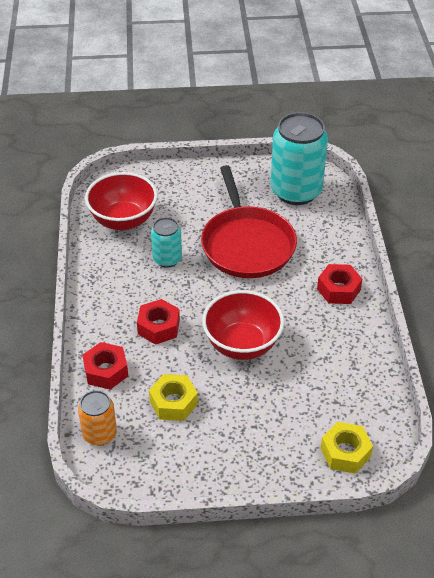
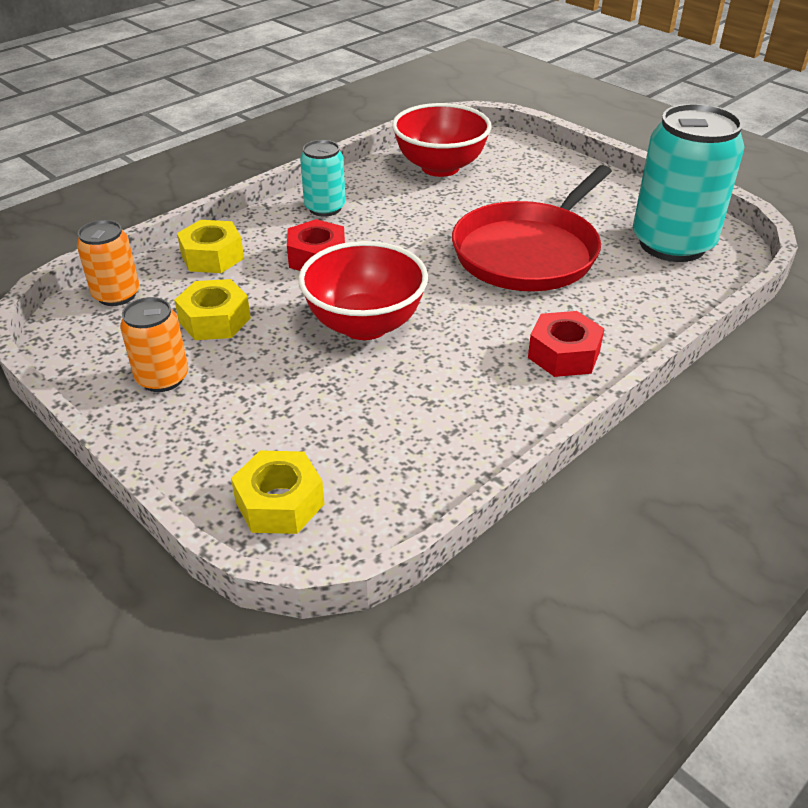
camera: 50 degrees right, 5 degrees down
(106, 371) = (212, 256): red nut -> yellow nut
(167, 259) = (425, 216): turquoise can -> turquoise can (325, 208)
(205, 451) = (162, 378): none -> orange can

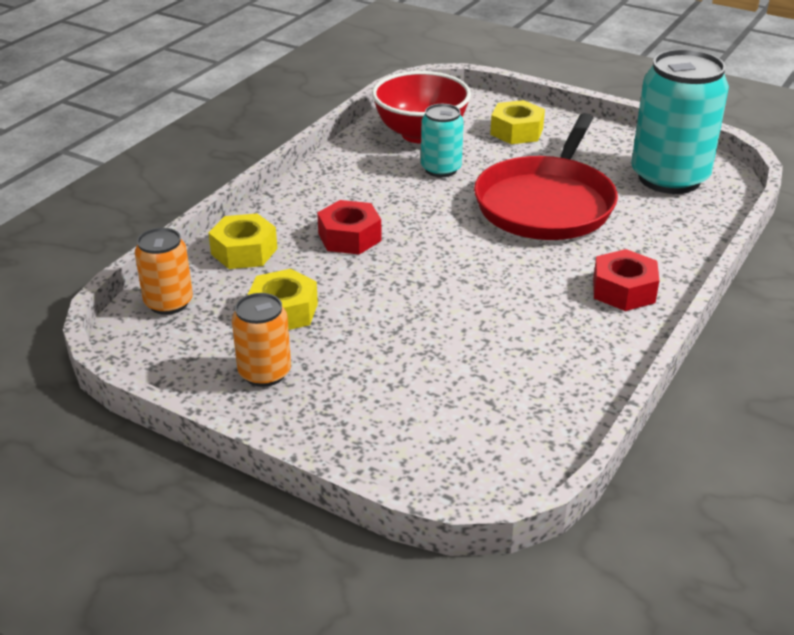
camera: 15 degrees left, 5 degrees down
(279, 503) = (441, 461): yellow nut -> yellow nut (516, 131)
(325, 208) = (330, 188): turquoise can -> turquoise can (441, 169)
(365, 325) = (431, 293): red bowl -> none

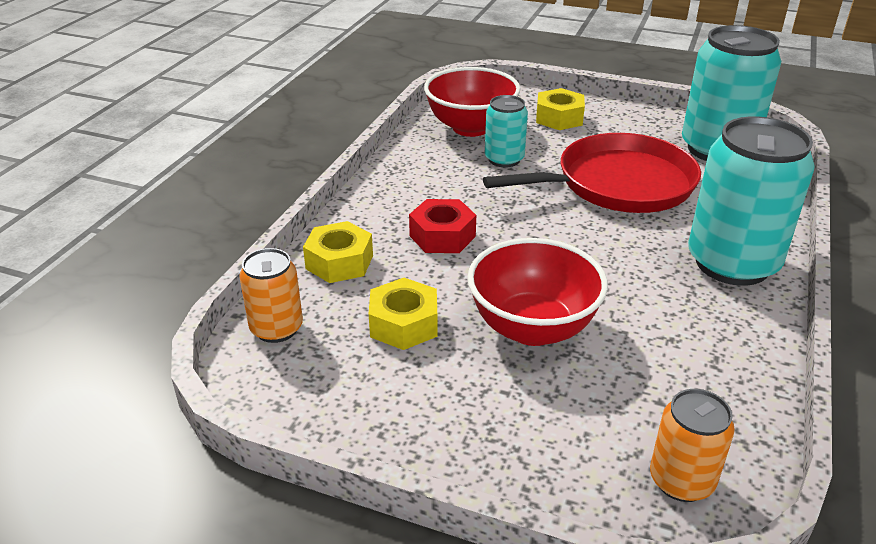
camera: 10 degrees left, 0 degrees up
(264, 373) = (408, 399): orange can -> orange can (681, 480)
(400, 327) = (532, 328): none -> red bowl
(546, 204) = (618, 184): red pan -> red pan turned 120 degrees counterclockwise
(623, 290) = (732, 263): red nut -> turquoise can

